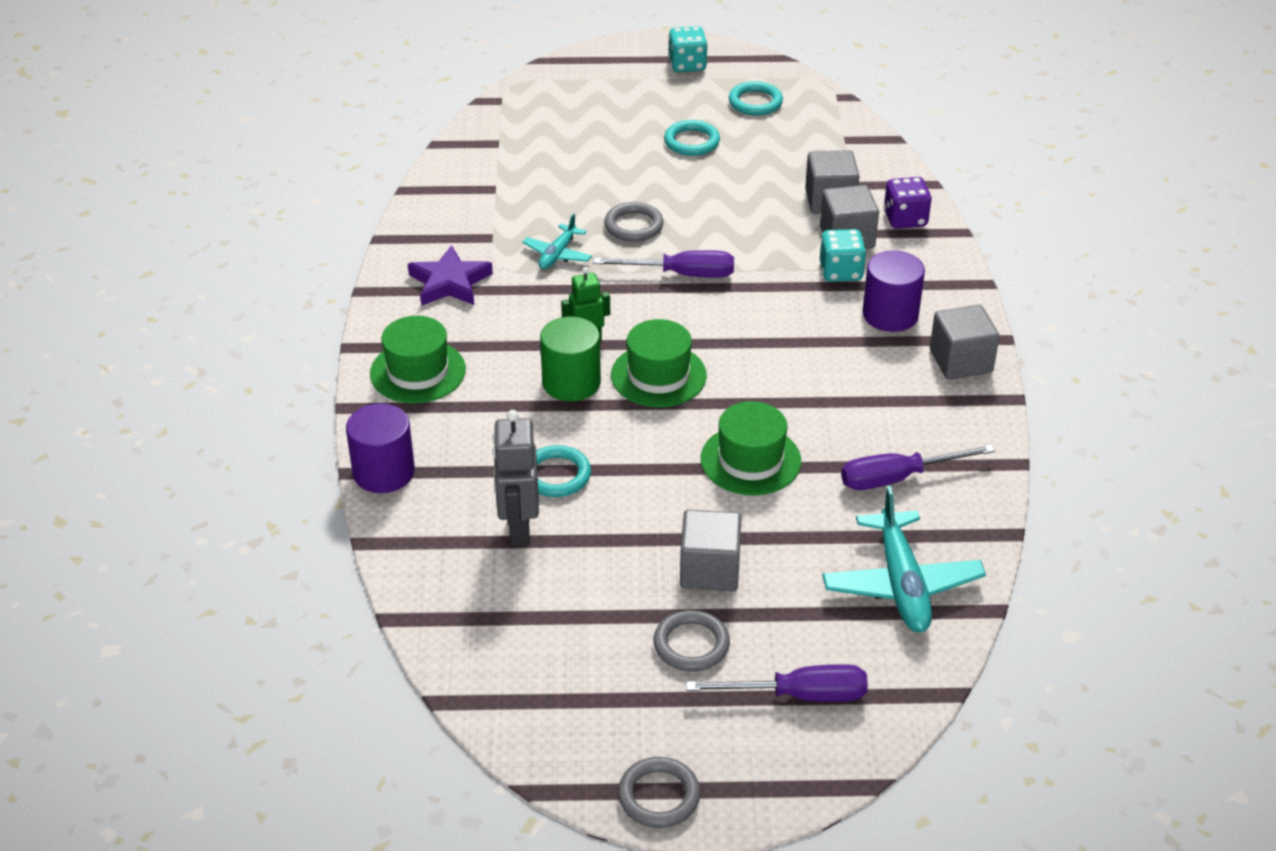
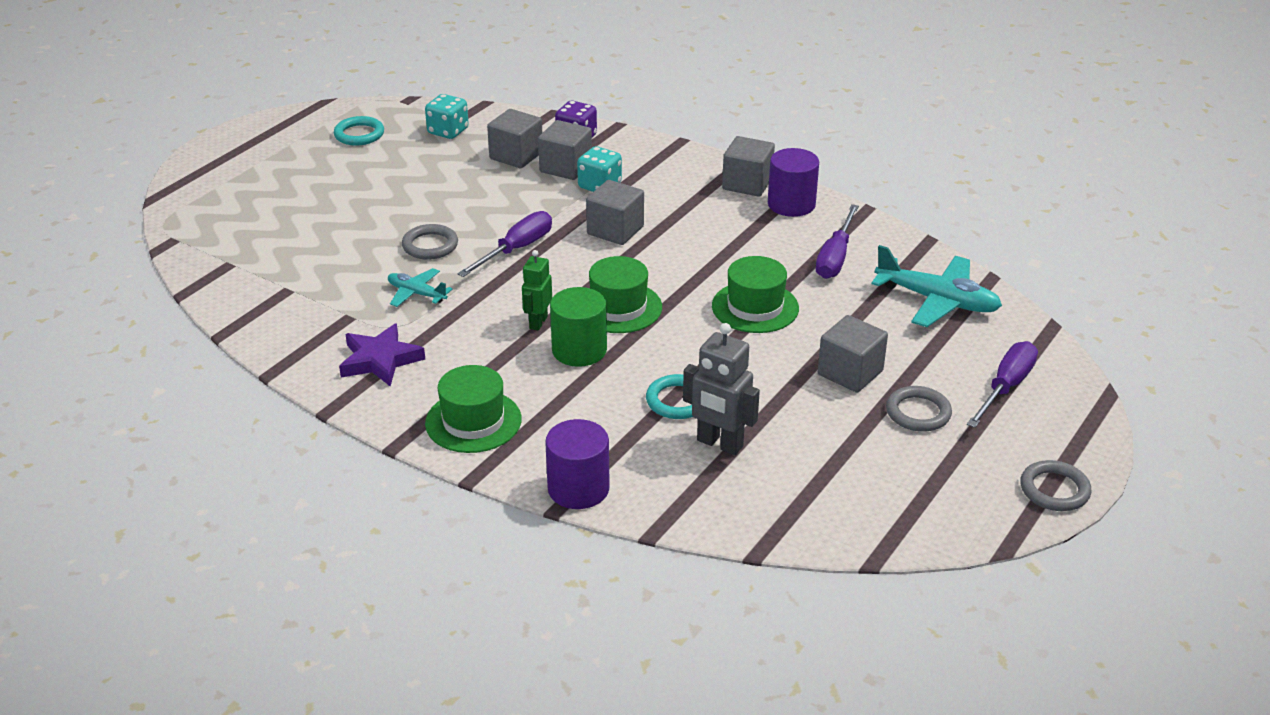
camera: 55 degrees left, 5 degrees down
(557, 254) = (416, 294): turquoise plane -> turquoise plane turned 150 degrees clockwise
(687, 65) = (268, 141): turquoise dice -> turquoise dice (448, 131)
(692, 142) = (365, 179): turquoise ring -> none
(778, 316) = (615, 230): none -> grey cube
(890, 314) = (668, 188): purple cylinder -> purple cylinder (791, 204)

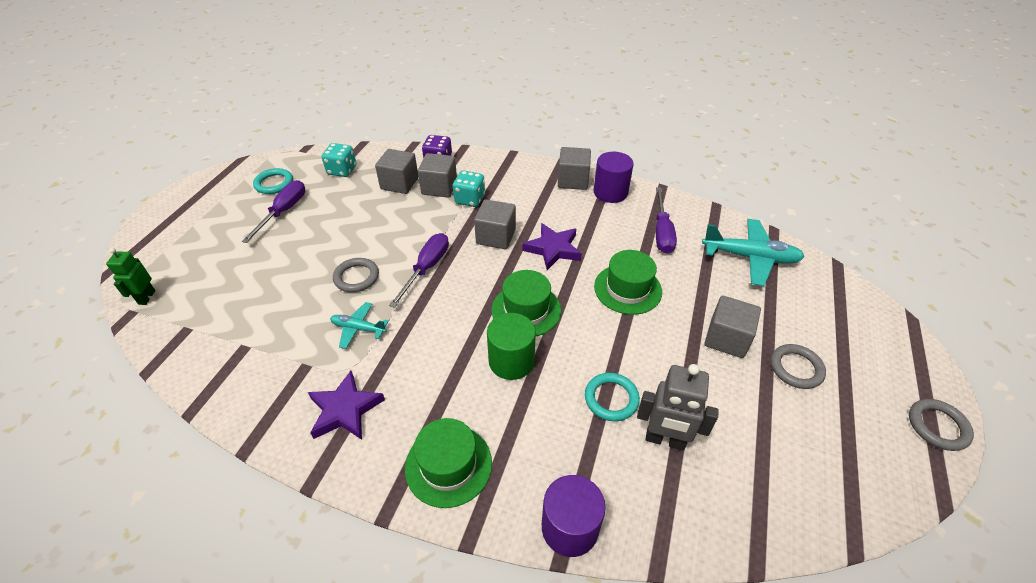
camera: 15 degrees left, 10 degrees up
(538, 322) = (468, 338): green robot -> green robot (146, 297)
(682, 254) = (553, 249): none -> purple star
(1006, 387) = (841, 328): purple screwdriver -> purple screwdriver (284, 211)

